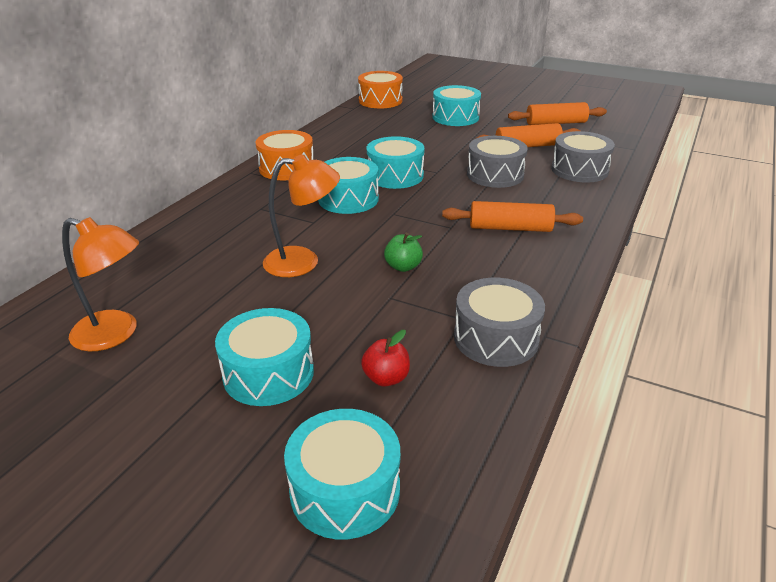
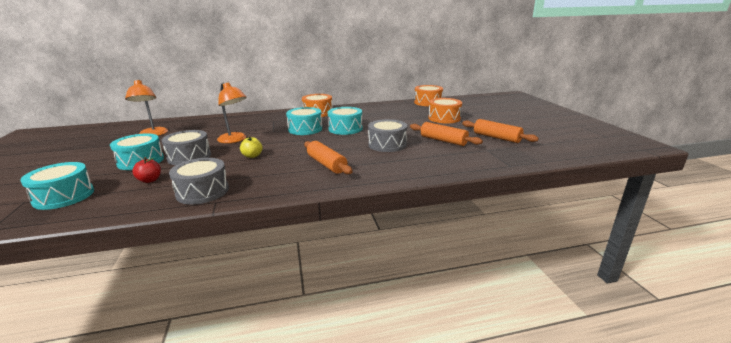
camera: 50 degrees right, 10 degrees down
(403, 267) = (252, 156): green apple -> yellow apple
(455, 117) = (444, 118): turquoise drum -> orange drum
(579, 170) = (438, 160): grey drum -> grey drum (189, 157)

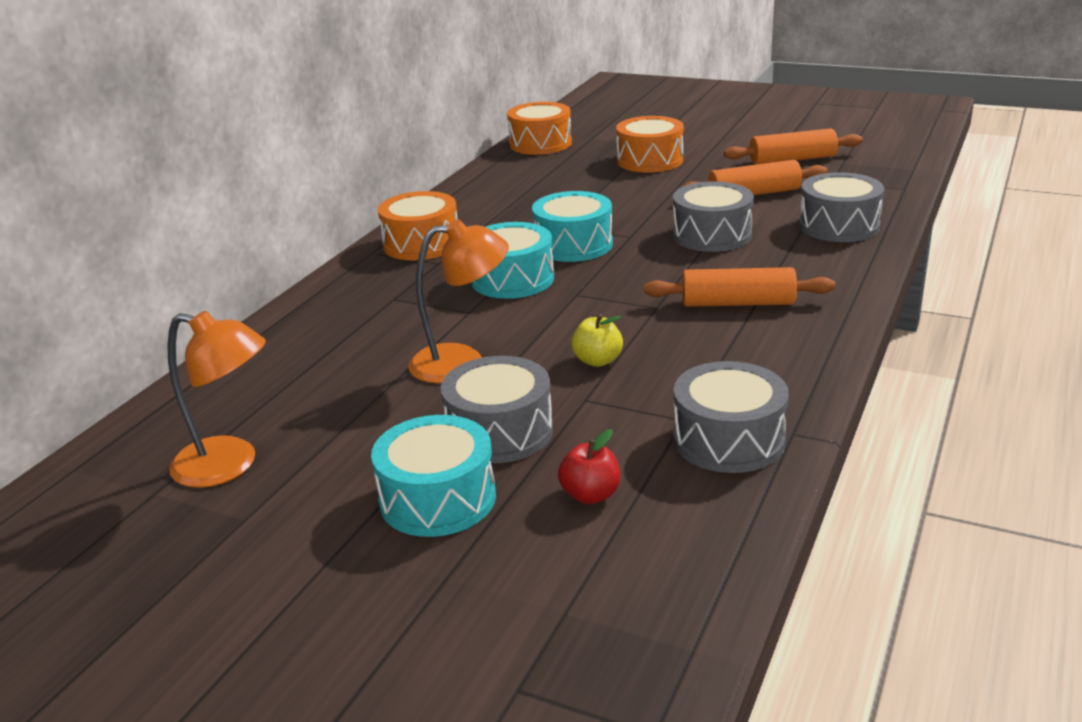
camera: 50 degrees left, 5 degrees up
(64, 196) = (554, 622): turquoise drum -> none
(437, 163) = (839, 226): none -> grey drum

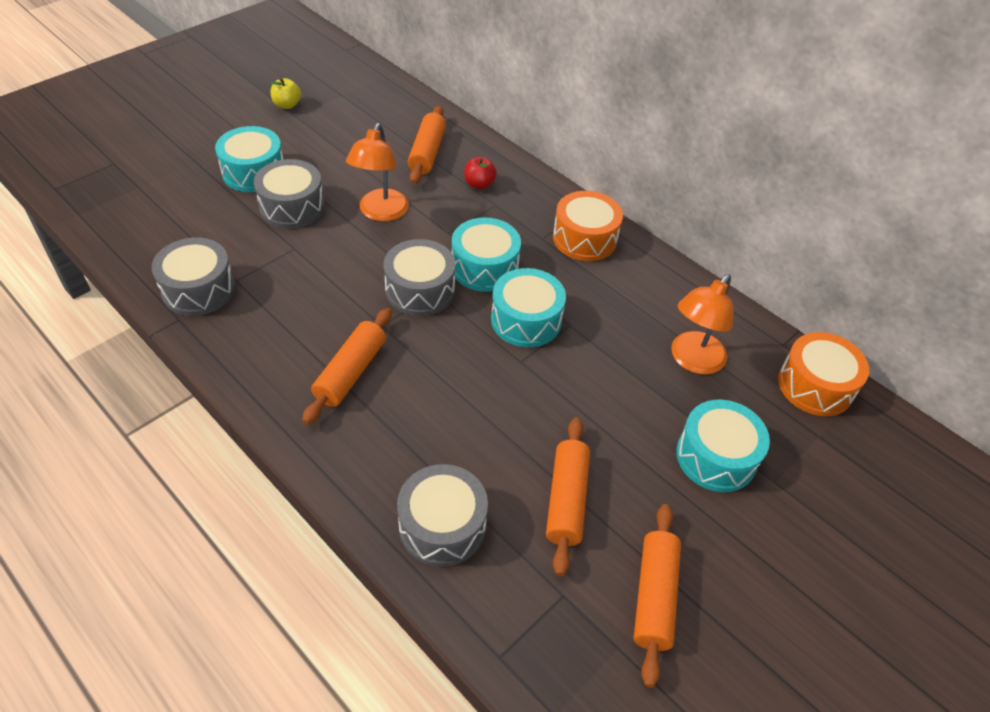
camera: 105 degrees right, 20 degrees up
(230, 465) = (345, 117): orange lamp -> orange lamp (692, 361)
(302, 368) = (427, 153): none -> orange rolling pin
(590, 495) = (205, 220): red apple -> red apple (479, 184)
(597, 361) = (333, 269): yellow apple -> yellow apple (287, 105)
(649, 160) = (716, 457): orange drum -> turquoise drum
(712, 235) = (486, 416): grey drum -> grey drum (420, 290)

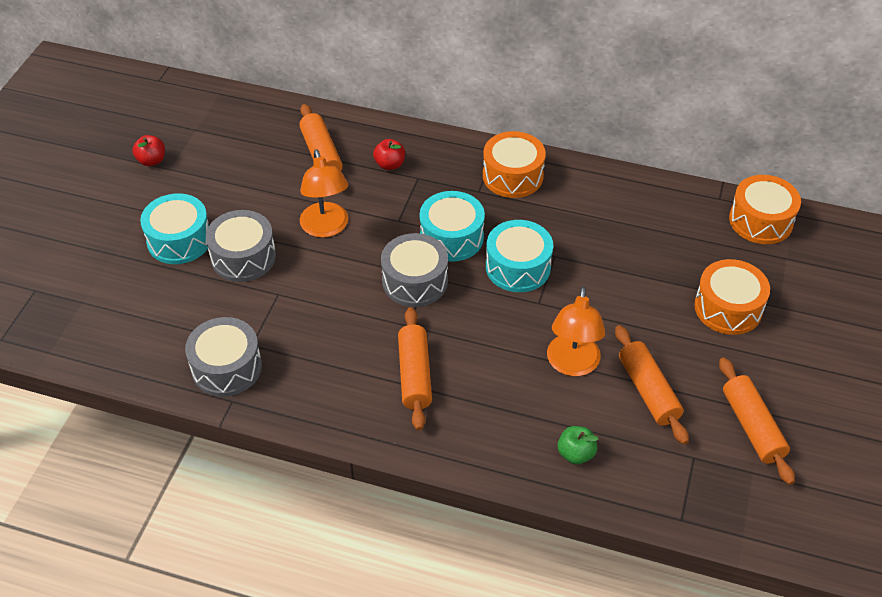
camera: 25 degrees left, 0 degrees up
(287, 105) = (152, 160): yellow apple -> red apple
(442, 526) = (575, 454): grey drum -> green apple
(692, 361) = (663, 242): orange lamp -> orange lamp (572, 365)
(716, 457) = (728, 308): turquoise drum -> orange drum

